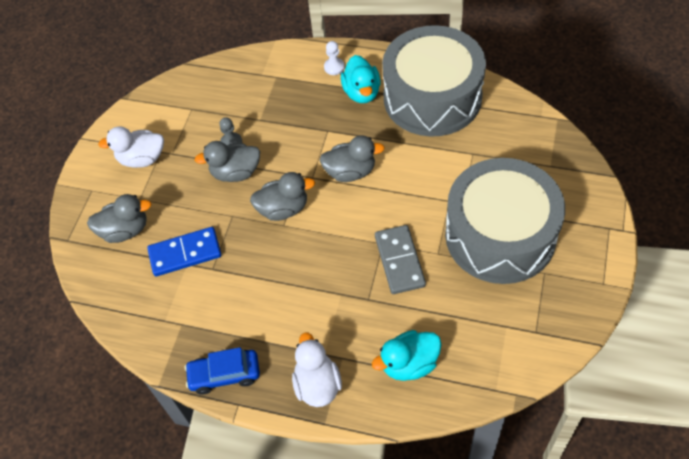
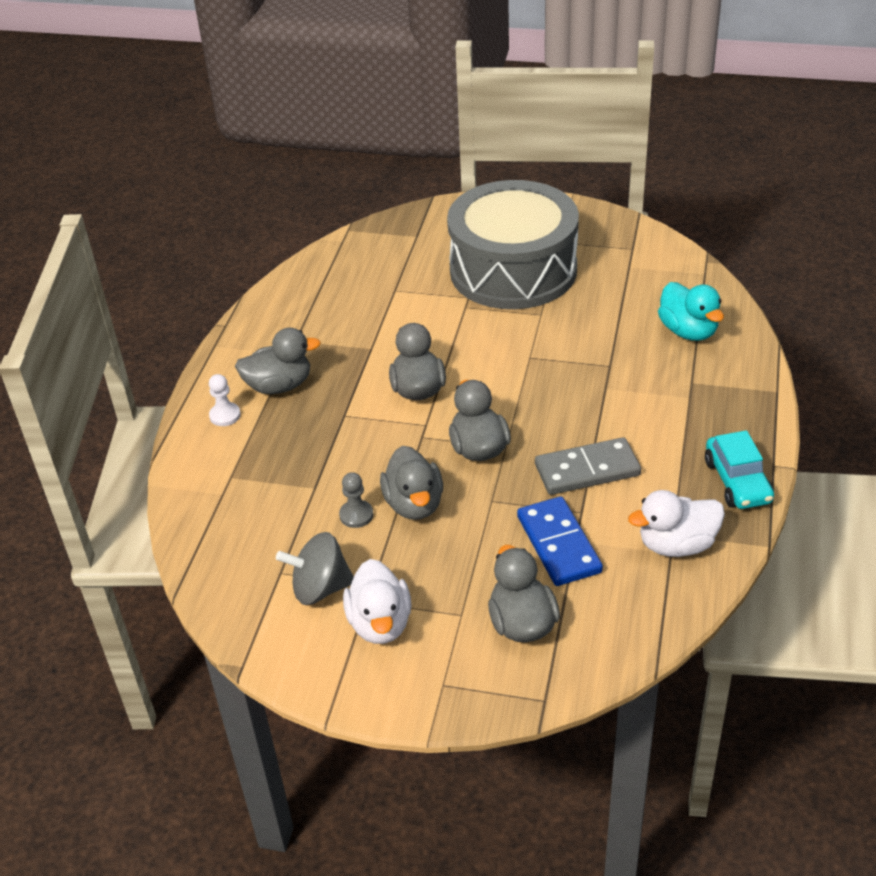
camera: 95 degrees left, 15 degrees down
(175, 128) = (320, 588): none -> grey spinning top
(224, 375) = (737, 481): blue car -> turquoise car
(317, 384) = (730, 399): white duck -> white duck (676, 545)
(362, 92) = (279, 386): turquoise duck -> grey duck
(400, 261) = (554, 342): grey domino -> grey domino (587, 470)
(432, 97) = (299, 323): grey drum -> none

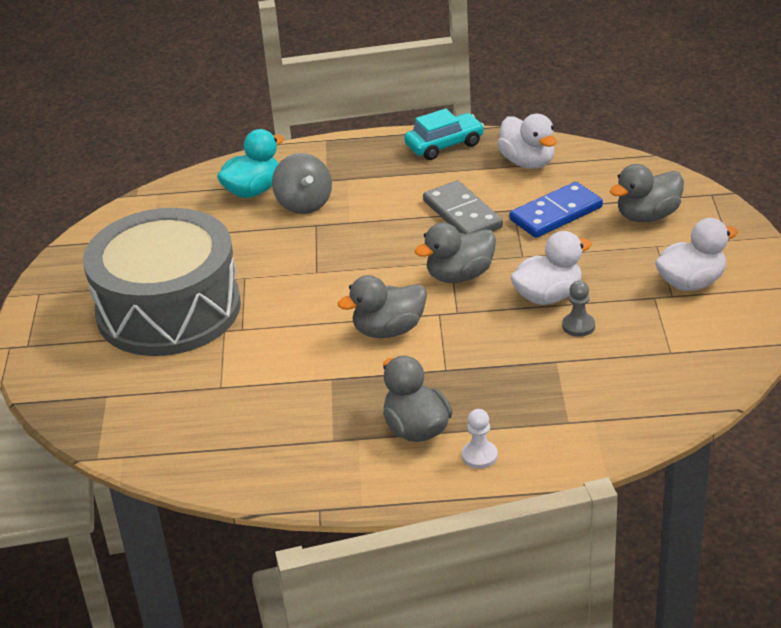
camera: 105 degrees left, 5 degrees down
(320, 588) = (674, 324): grey spinning top -> grey spinning top (304, 204)
(414, 504) = (548, 296): grey duck -> white duck

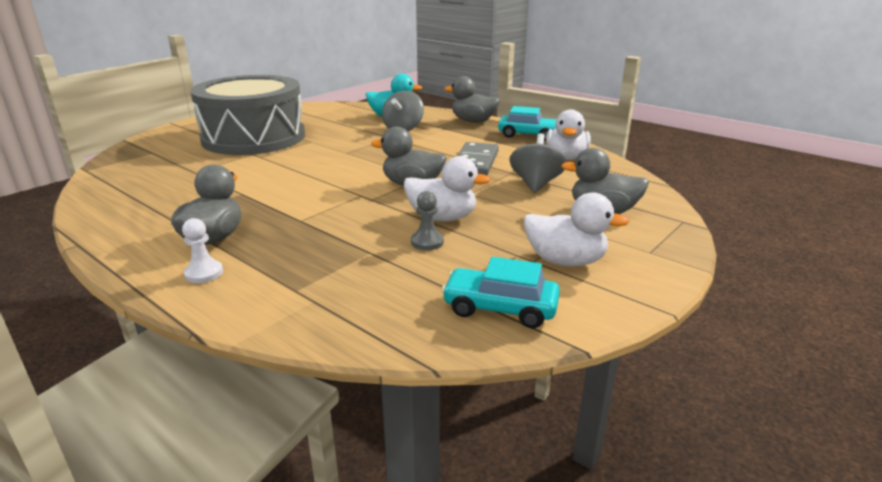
camera: 40 degrees right, 10 degrees down
(388, 330) = (318, 188): grey duck -> grey duck (473, 121)
(556, 213) = (535, 184): blue domino -> grey spinning top
(710, 347) = (500, 308): none -> turquoise car

